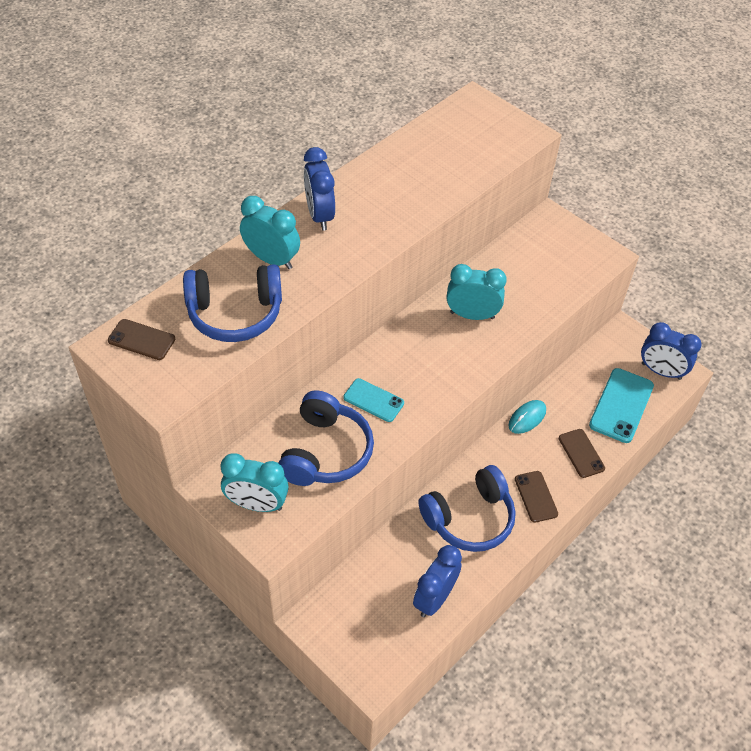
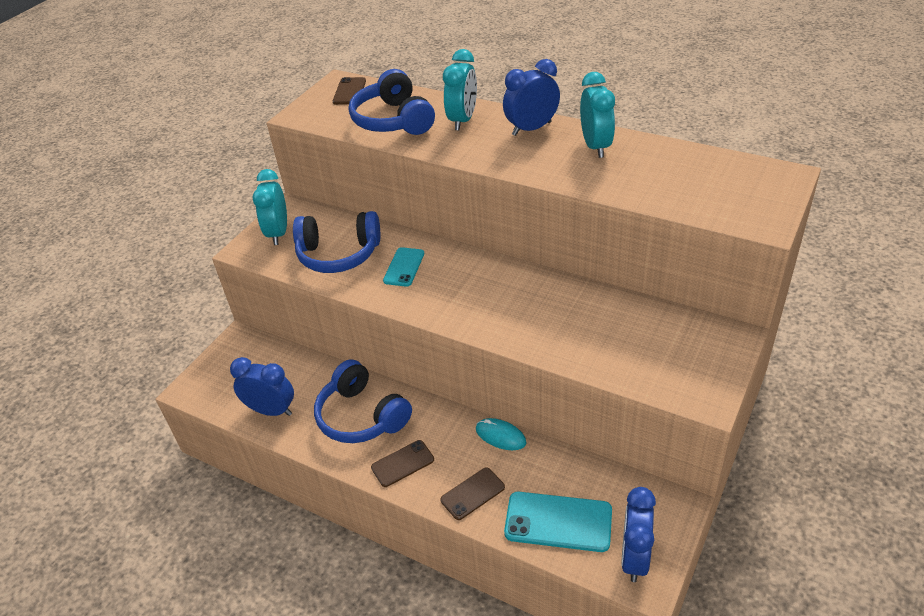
camera: 80 degrees right, 10 degrees down
(472, 315) = (541, 306): turquoise clock -> turquoise clock (596, 146)

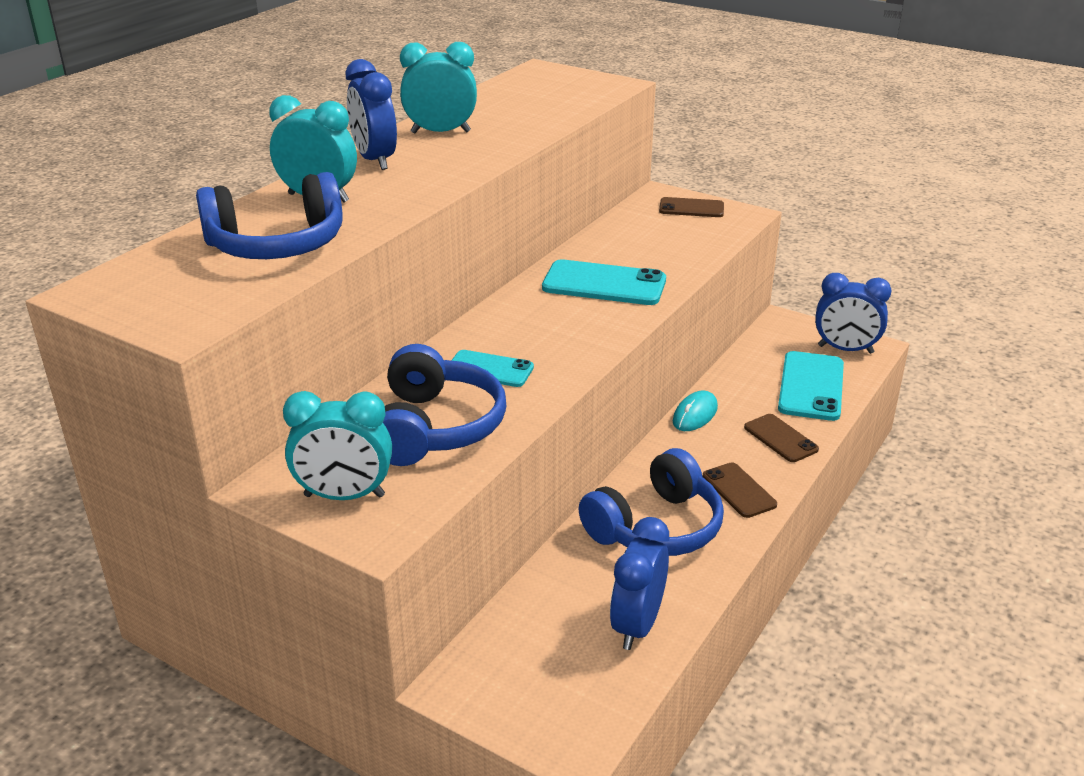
camera: 90 degrees left, 10 degrees down
(349, 91) = (140, 281): brown phone -> brown phone (691, 208)
(534, 311) = (604, 284): none -> turquoise phone

